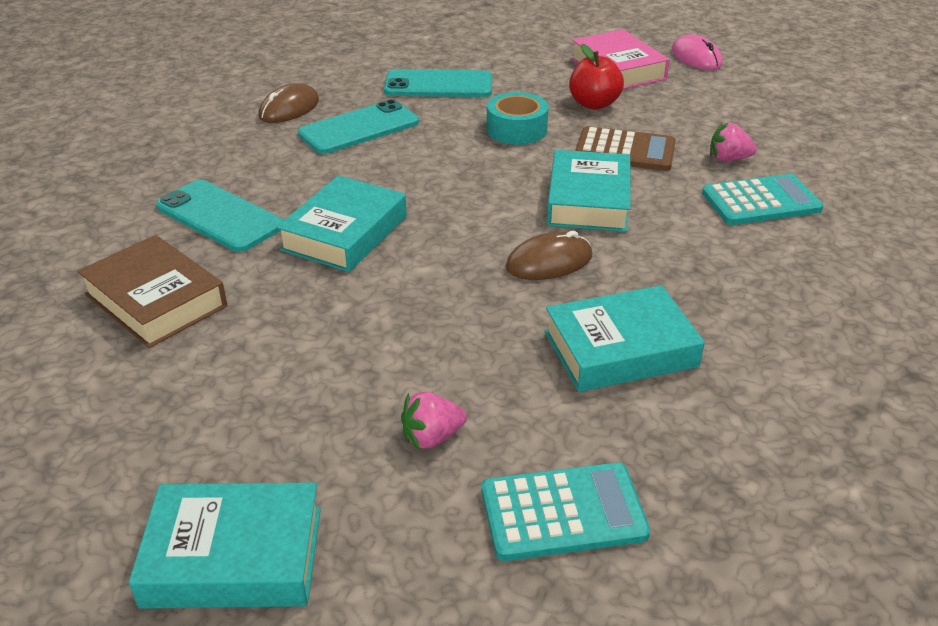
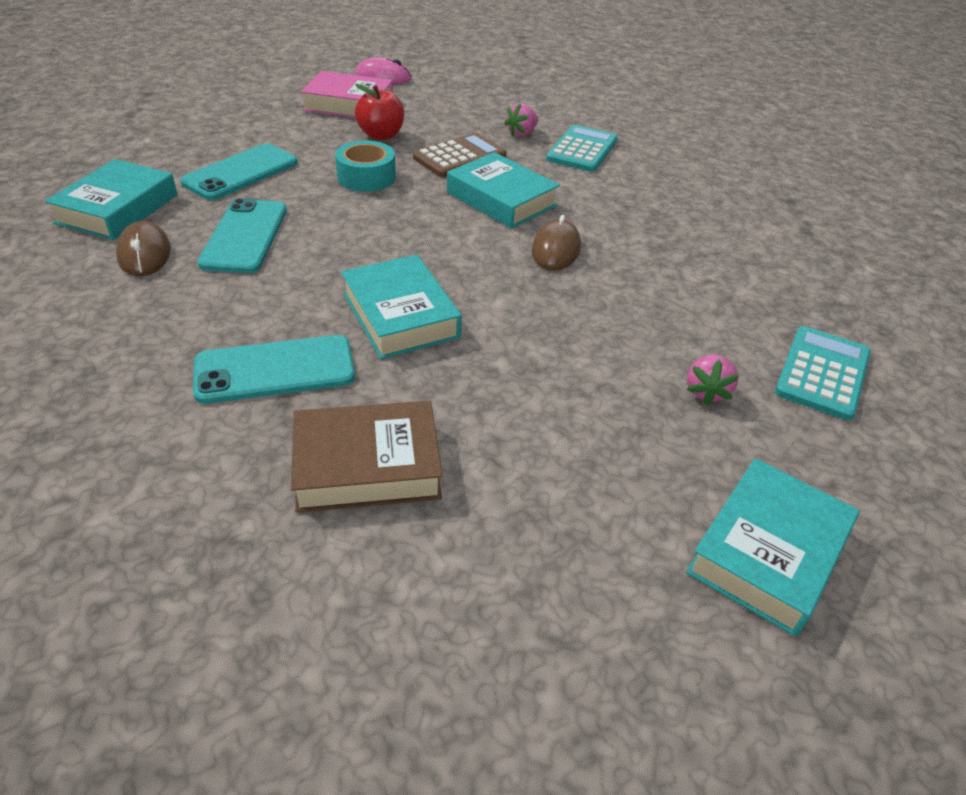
camera: 55 degrees left, 5 degrees up
(620, 349) = (681, 272): turquoise book -> turquoise book (117, 209)

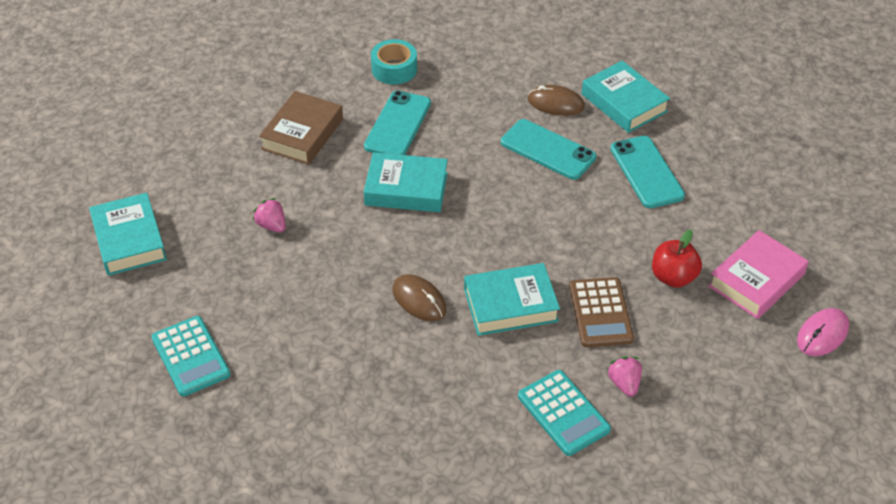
camera: 125 degrees right, 5 degrees up
(366, 177) = (597, 239): turquoise tape -> turquoise tape (394, 69)
(706, 391) = (230, 288): pink strawberry -> pink strawberry (272, 225)

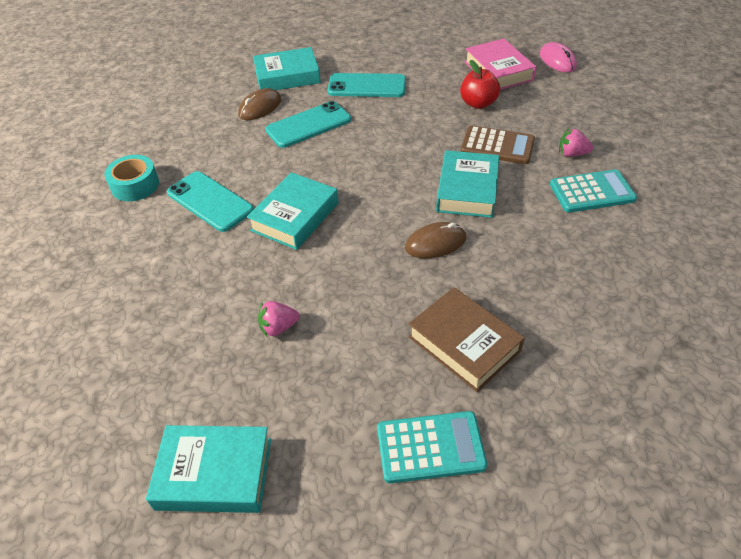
camera: 65 degrees left, 0 degrees up
(302, 134) = (166, 271): brown book -> brown book (464, 344)

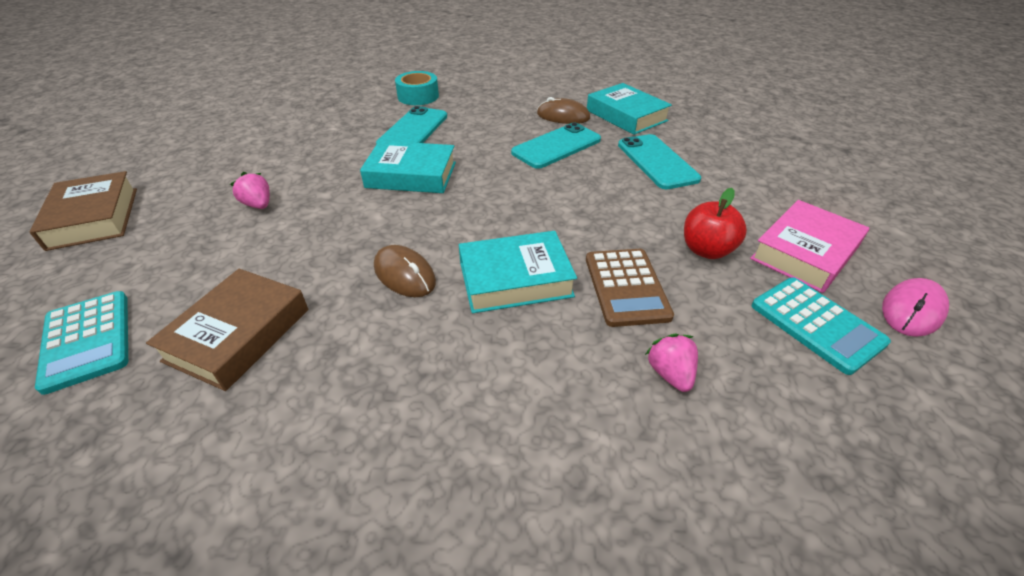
camera: 65 degrees right, 5 degrees down
(214, 473) = (94, 218): turquoise book -> brown book
(308, 125) = (556, 146): turquoise phone -> turquoise phone turned 75 degrees counterclockwise
(592, 192) = (588, 417): turquoise calculator -> turquoise calculator (816, 324)

